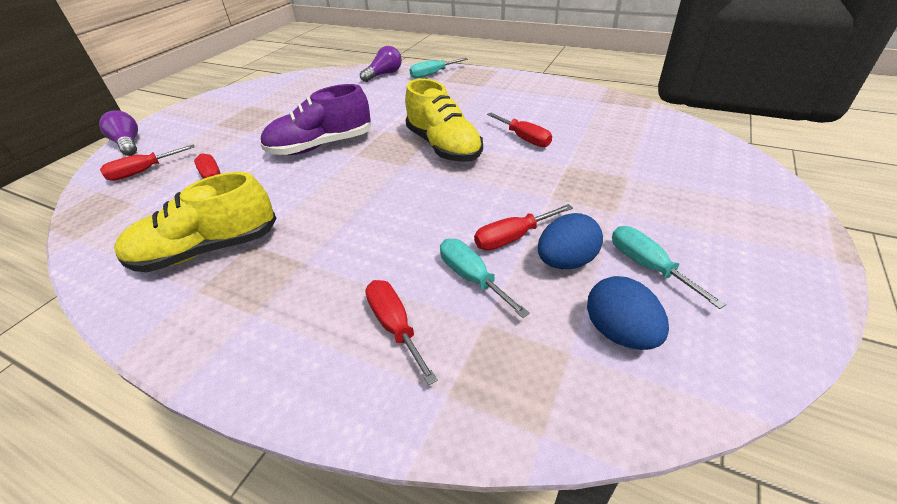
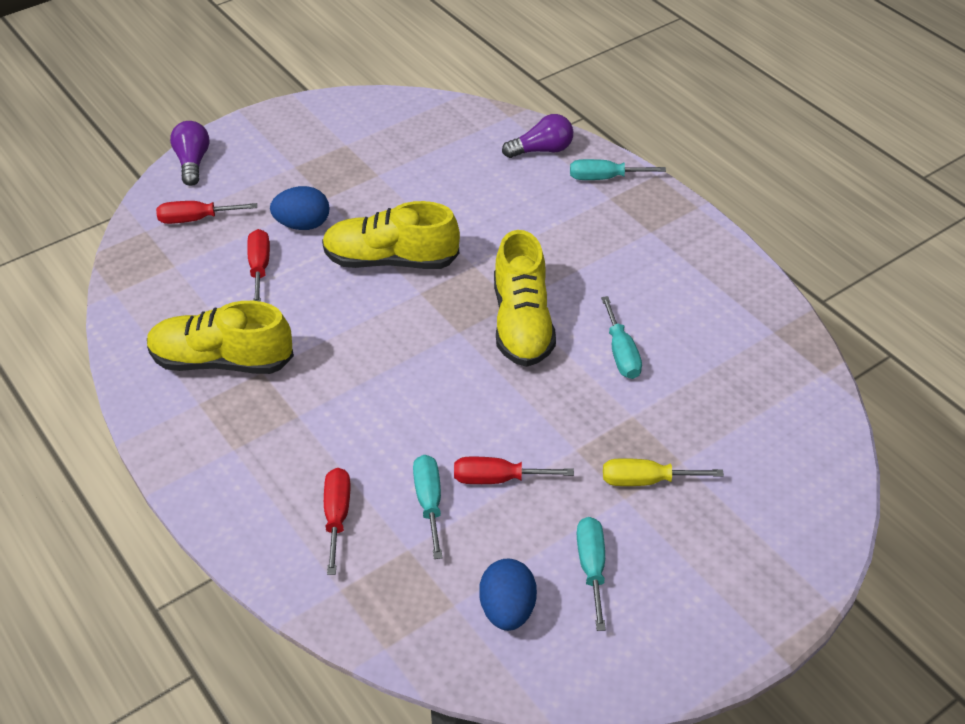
camera: 25 degrees right, 5 degrees up
(321, 146) = (390, 260): purple shoe -> yellow shoe
(524, 139) = (621, 353): red screwdriver -> turquoise screwdriver
(566, 261) = (523, 527): blue egg -> blue egg (303, 225)
(618, 196) = (645, 480): none -> yellow screwdriver

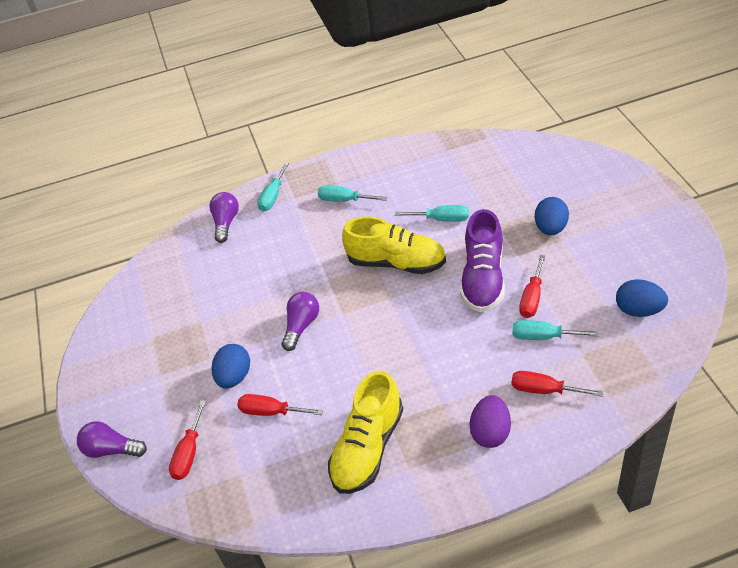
camera: 65 degrees left, 0 degrees up
(260, 471) = (490, 432): none -> purple egg
(390, 260) = (301, 326): yellow shoe -> purple light bulb
(519, 419) = (483, 278): none -> purple shoe
(591, 567) = (613, 265): turquoise screwdriver -> turquoise screwdriver (344, 200)
(645, 480) = (550, 228): yellow screwdriver -> blue egg

